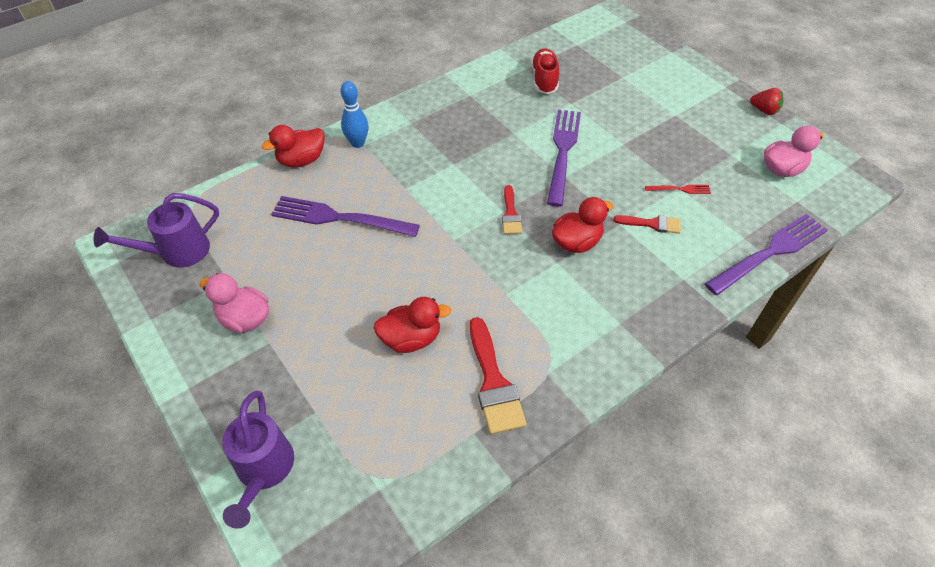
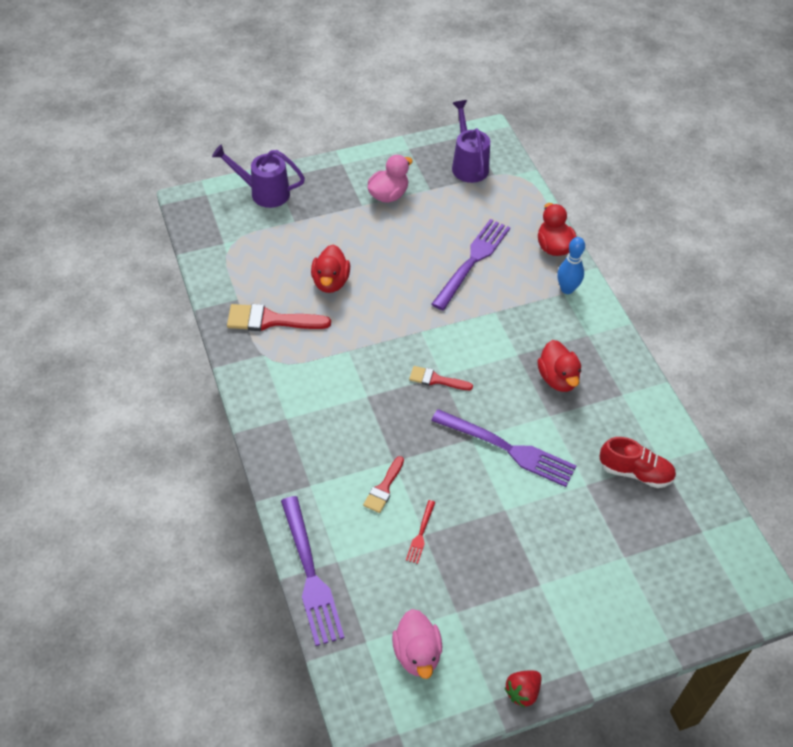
camera: 105 degrees right, 0 degrees up
(576, 242) = (384, 418): red duck -> red duck (558, 378)

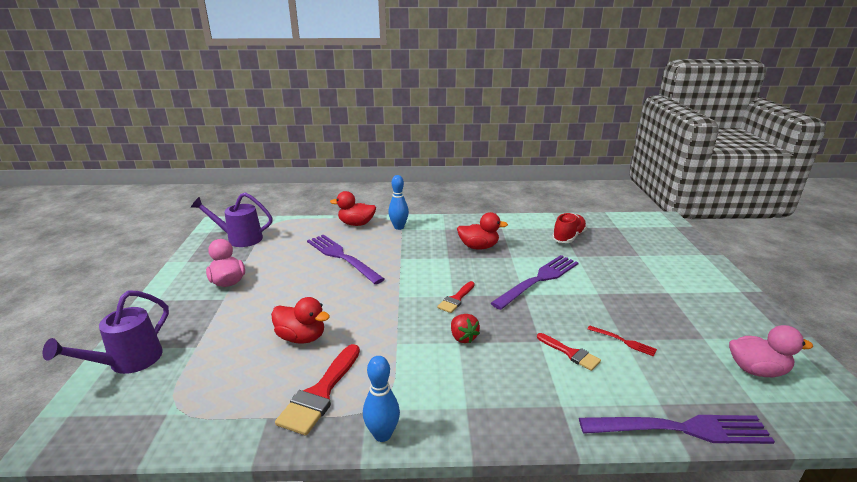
camera: 70 degrees left, 25 degrees down
(242, 372) = (382, 434): none -> blue bowling pin
(522, 692) = (772, 320): red strawberry -> red strawberry (463, 337)

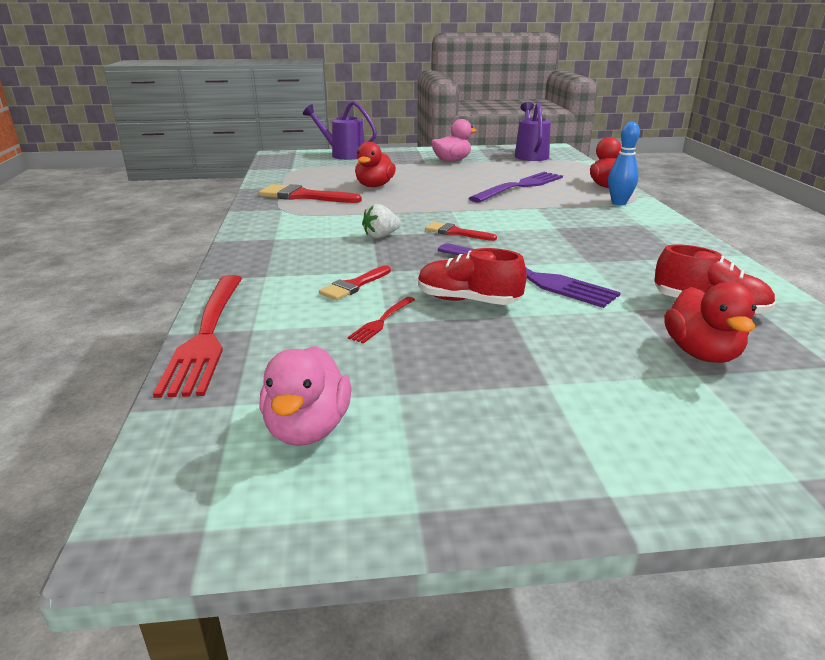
camera: 85 degrees right, 0 degrees up
(382, 434) = (253, 214): blue bowling pin -> none
(463, 337) = (381, 236): red strawberry -> white strawberry
(478, 247) = (602, 242): red duck -> red duck (701, 353)
(582, 306) = (467, 301): none -> red shoe
(680, 429) = (207, 335): purple fork -> red fork

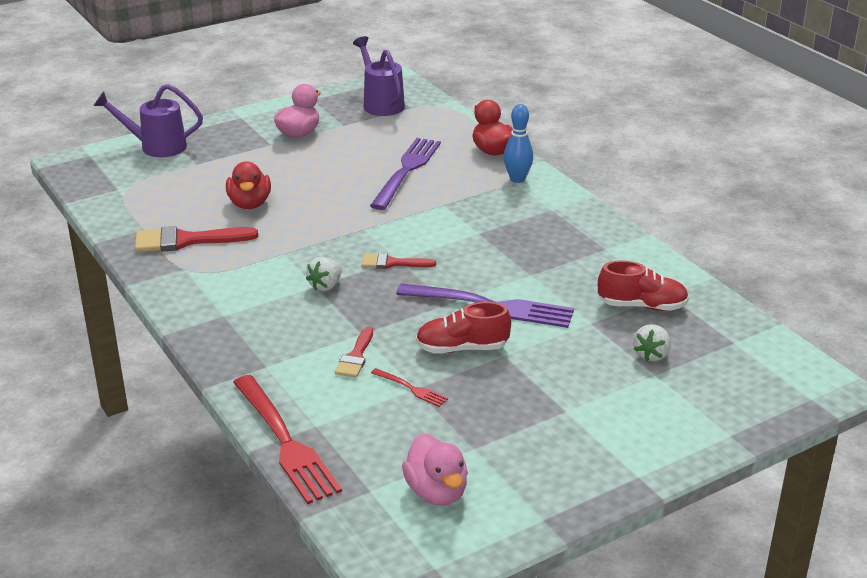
camera: 25 degrees left, 5 degrees up
(382, 321) = (411, 388): red fork -> red fork turned 60 degrees counterclockwise
(701, 353) = (651, 355): red duck -> white strawberry

